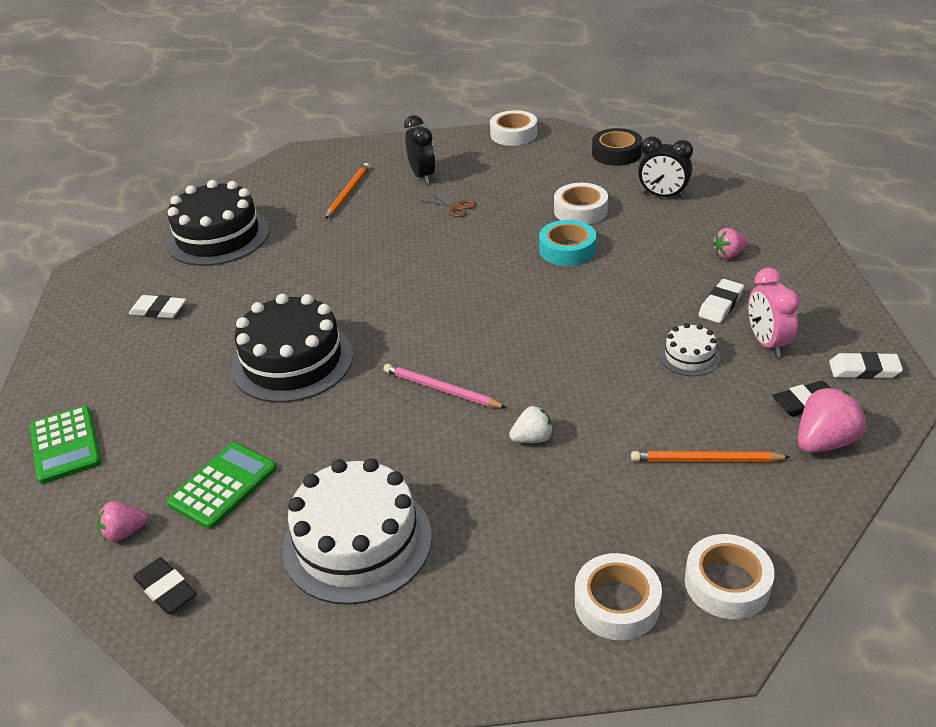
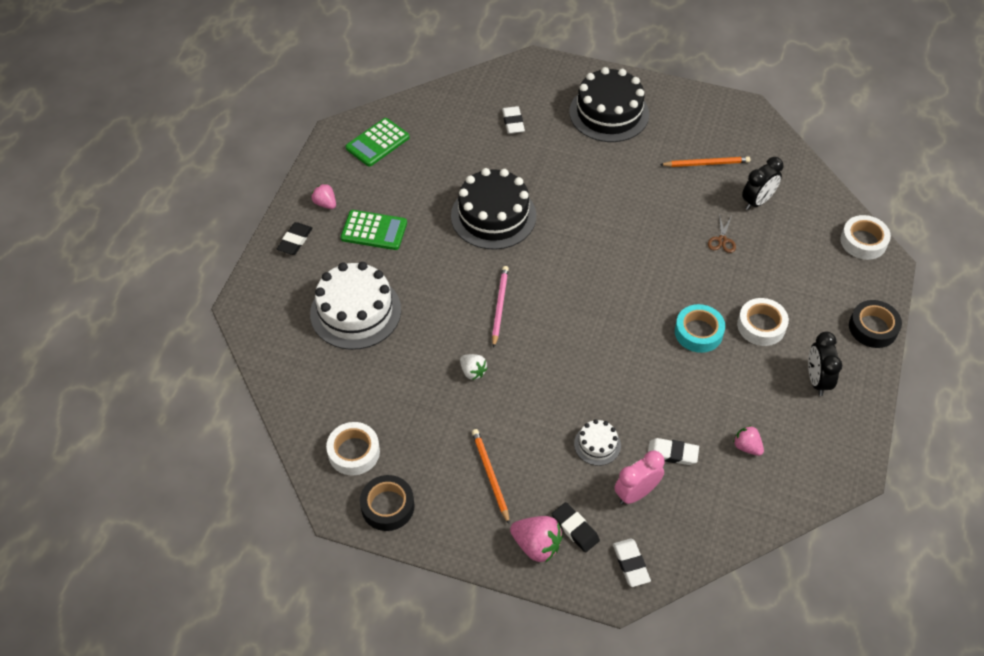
camera: 65 degrees right, 15 degrees up
(727, 583) = (387, 506): white tape -> black tape

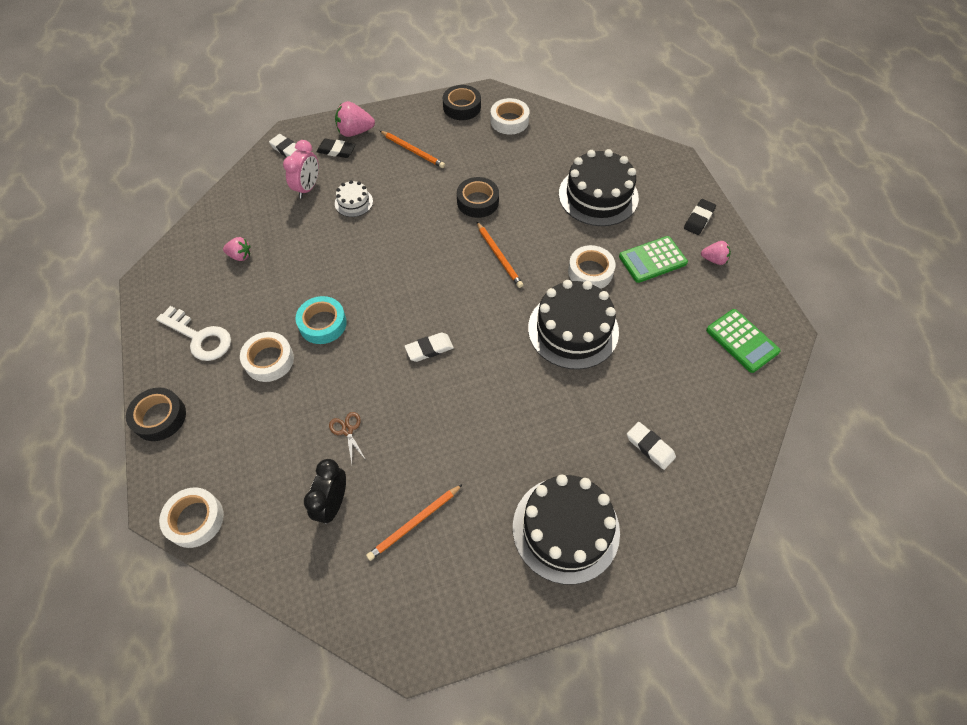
camera: 145 degrees right, 5 degrees up
(295, 240) = (699, 219): black eraser -> black eraser turned 45 degrees clockwise
(355, 311) = (598, 196): white cake -> black cake
(377, 143) = (742, 341): green calculator -> green calculator turned 135 degrees clockwise
(435, 250) = (590, 271): none -> white tape
(473, 372) = (477, 202): white strawberry -> black tape
(499, 306) = (499, 256): pink pencil -> orange pencil
(672, 453) = (295, 223): white eraser -> white eraser (429, 349)
(817, 380) = (200, 337): black clock -> white key

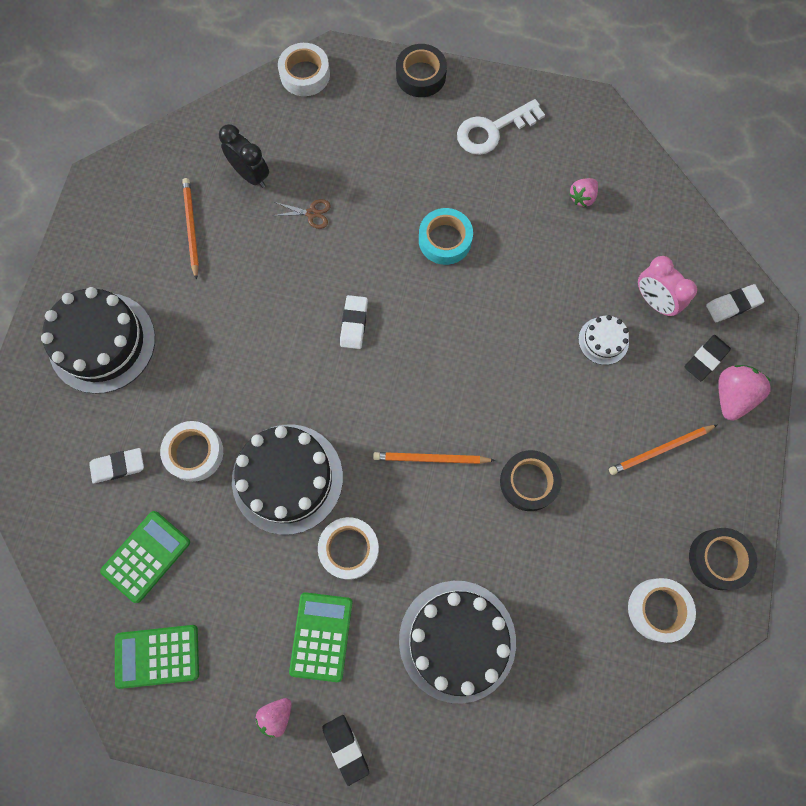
camera: 120 degrees right, 15 degrees up
(269, 360) = (429, 178): white tape -> white tape (194, 453)
(692, 386) = (146, 556): none -> green calculator

